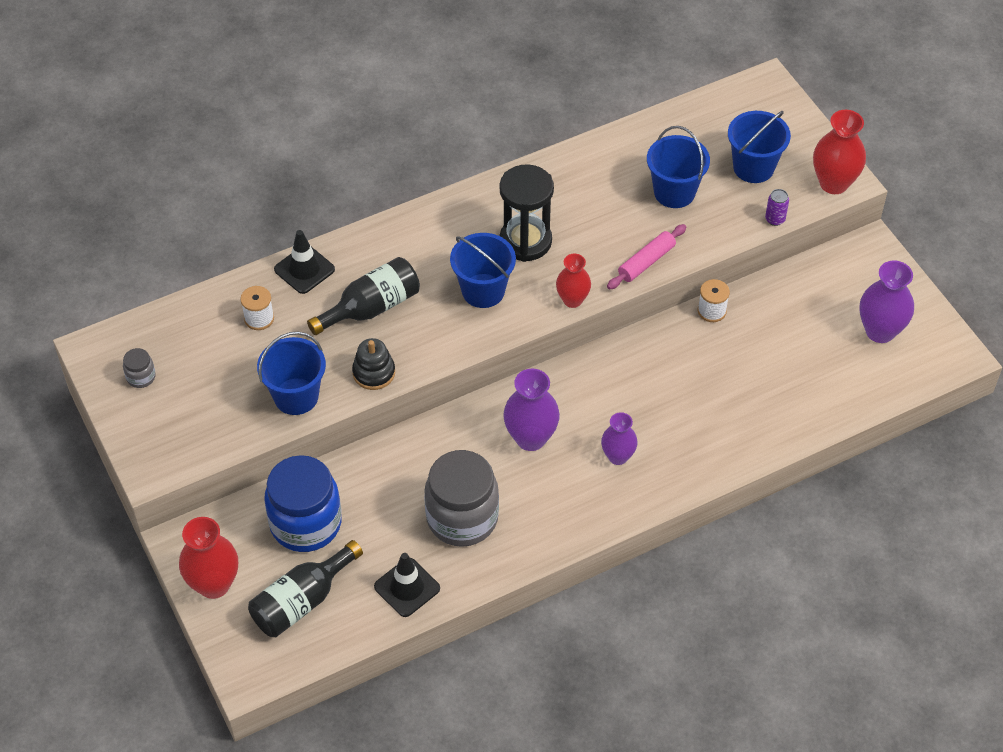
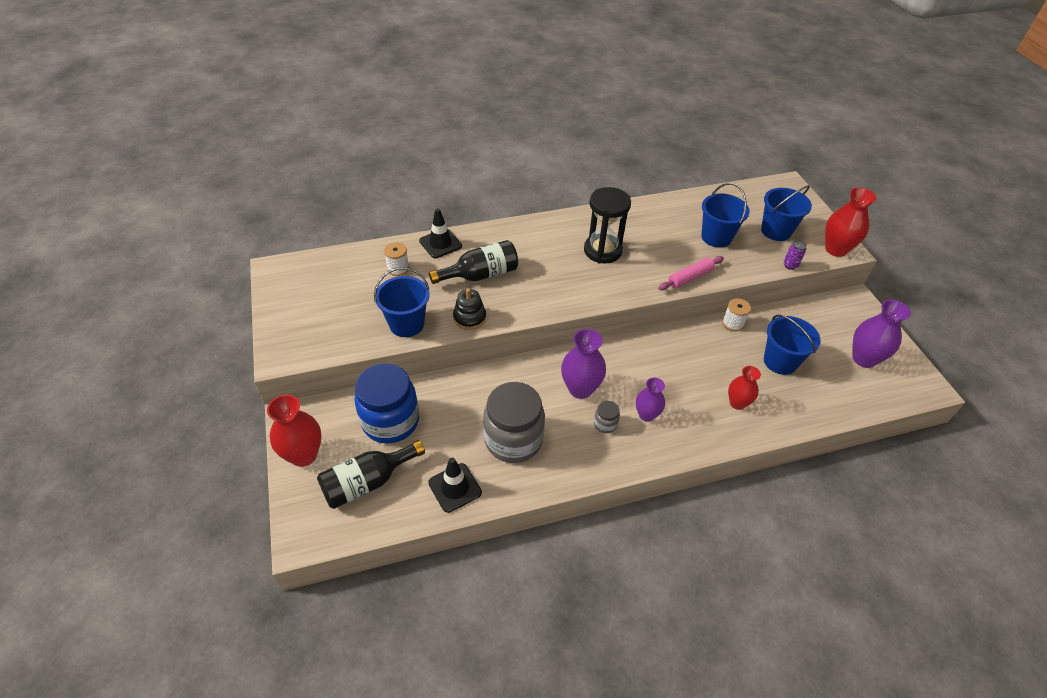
camera: 10 degrees right, 5 degrees down
(141, 377) = (300, 292): grey jar -> grey jar (605, 424)
(483, 291) = (565, 277): blue bucket -> blue bucket (780, 361)
(572, 300) = (630, 293): red vase -> red vase (737, 403)

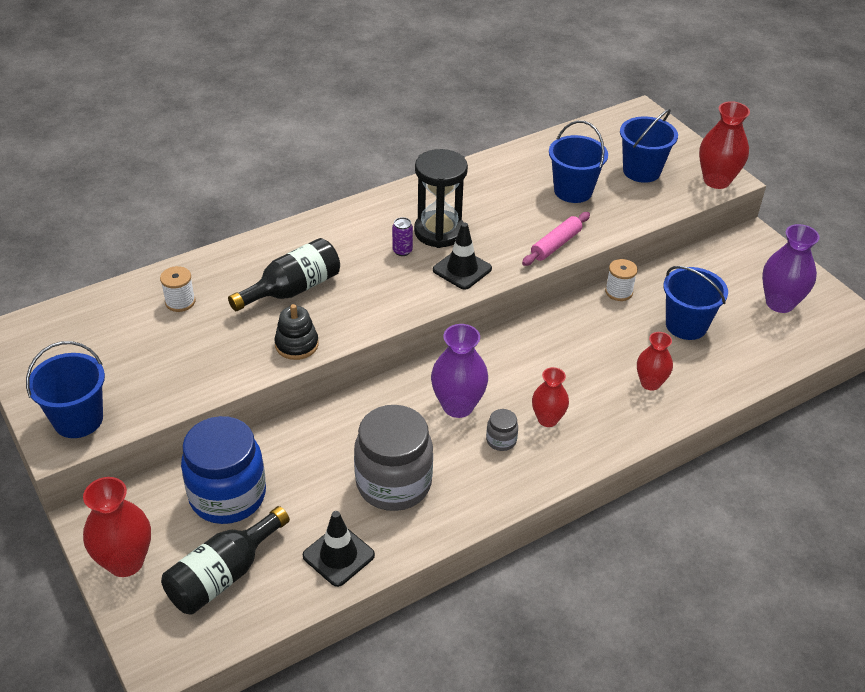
camera: 15 degrees left, 5 degrees down
(406, 324) = (217, 368): blue bucket -> blue bucket (78, 419)
(440, 243) = (226, 260): black traffic cone -> black traffic cone (462, 269)
(646, 415) = (547, 419): purple vase -> red vase
(790, 265) = (669, 209): purple can -> purple can (402, 251)

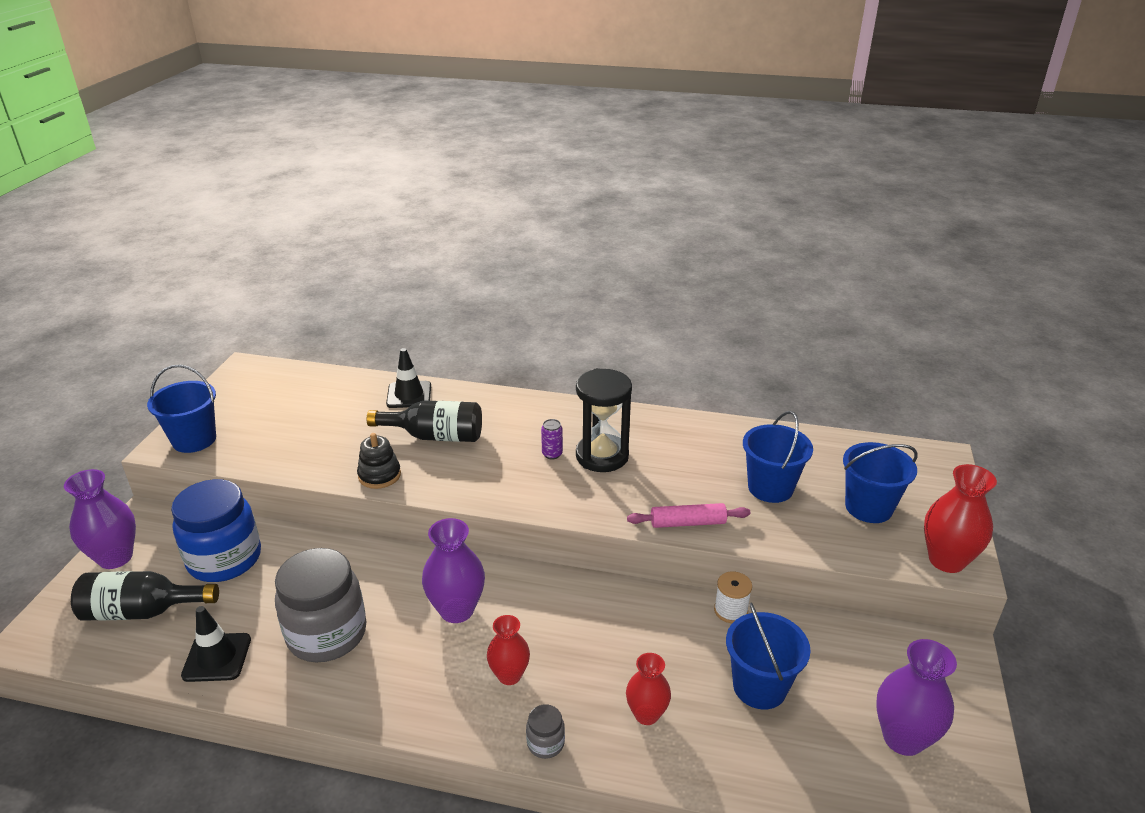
camera: 45 degrees right, 10 degrees down
(125, 562) = (115, 557): red vase -> purple vase
(180, 302) = (357, 403): white spool -> none
(462, 269) = (577, 495): black traffic cone -> black traffic cone (409, 395)
(501, 440) = (448, 663): grey jar -> grey jar (545, 743)

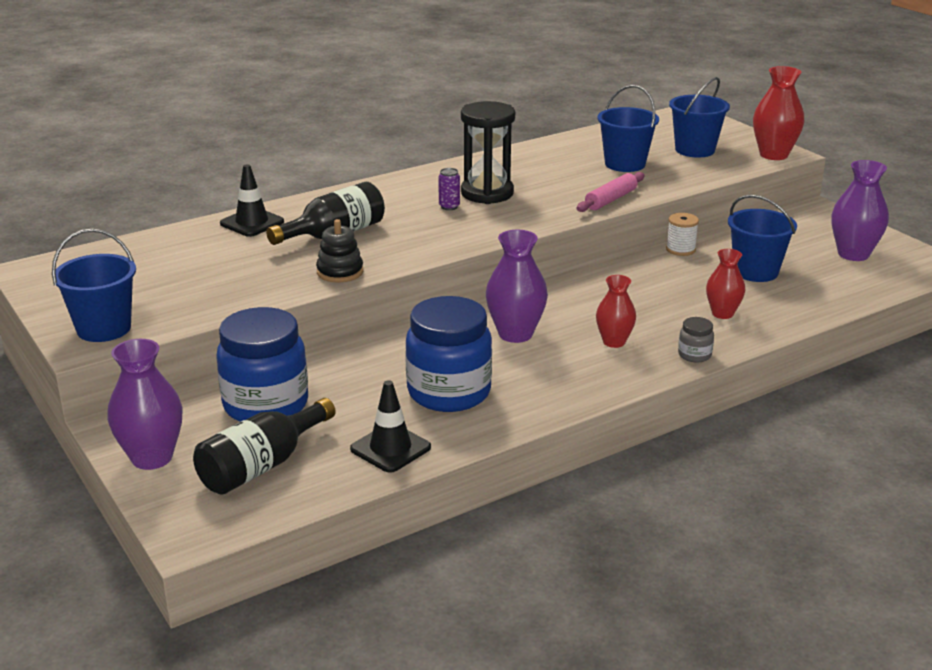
camera: 45 degrees left, 5 degrees down
(327, 634) = (449, 392): grey jar -> blue jar

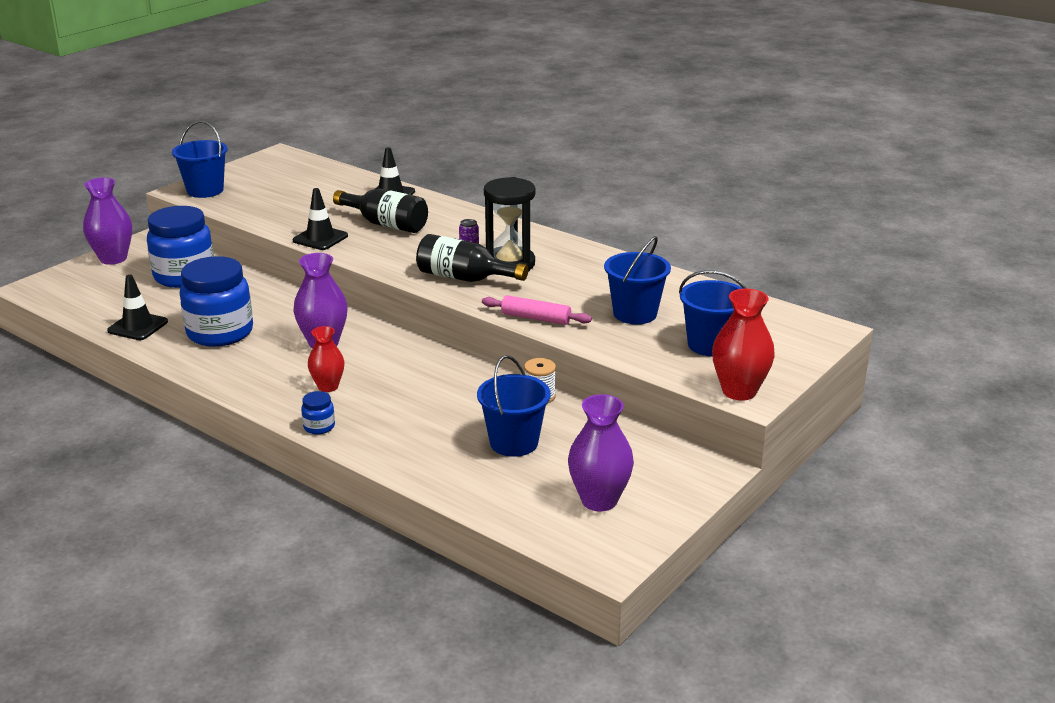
camera: 70 degrees right, 0 degrees up
(262, 466) = (109, 291): black bottle -> black bottle (465, 278)
(340, 272) = (320, 238): black stacking toy -> black traffic cone
(694, 355) = (319, 427): grey jar -> blue jar
(722, 313) = (408, 433): red vase -> none

